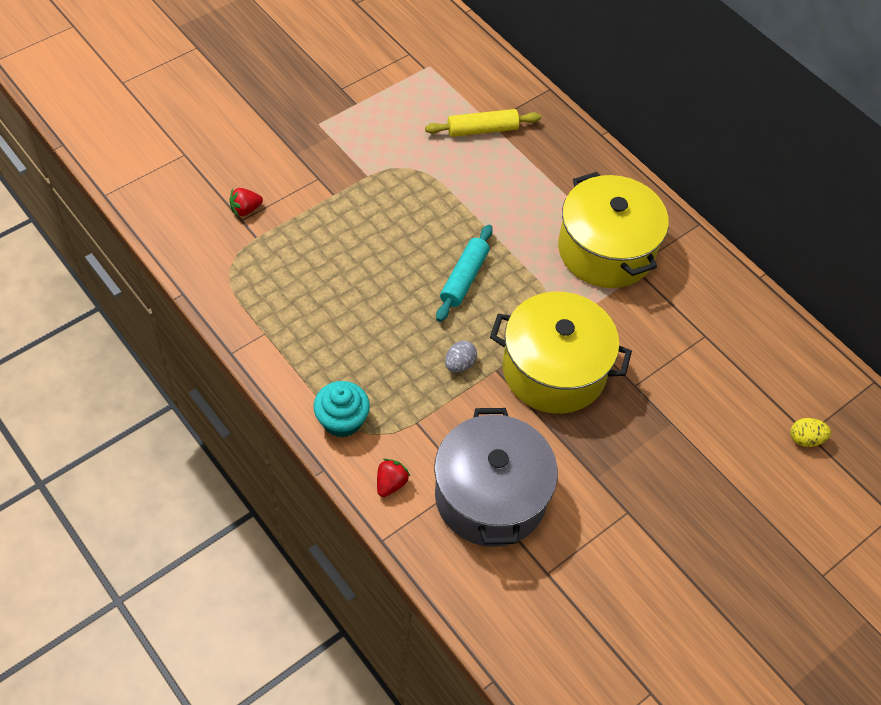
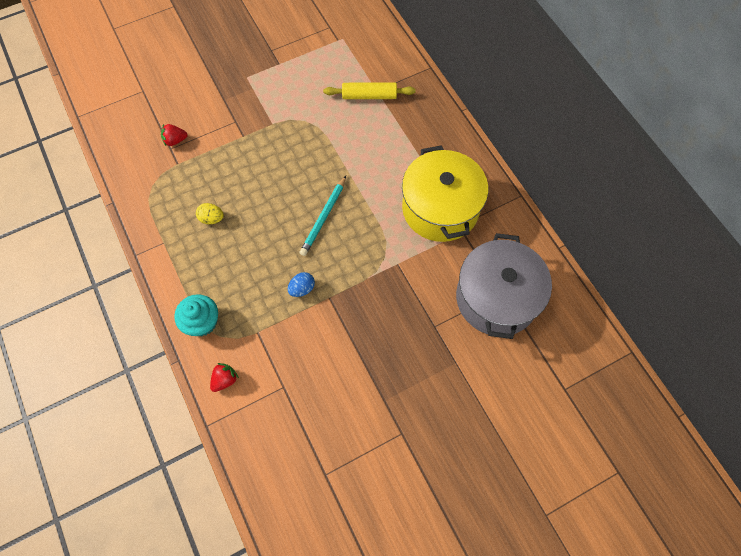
camera: 15 degrees right, 10 degrees up
(459, 364) = (302, 289): grey egg -> blue egg
(464, 278) = (323, 217): turquoise rolling pin -> turquoise pencil
(490, 496) = (297, 403): grey pot -> grey pot (496, 298)
(554, 370) = (374, 304): yellow pot -> none
(805, 439) = (561, 393): yellow egg -> yellow egg (212, 219)

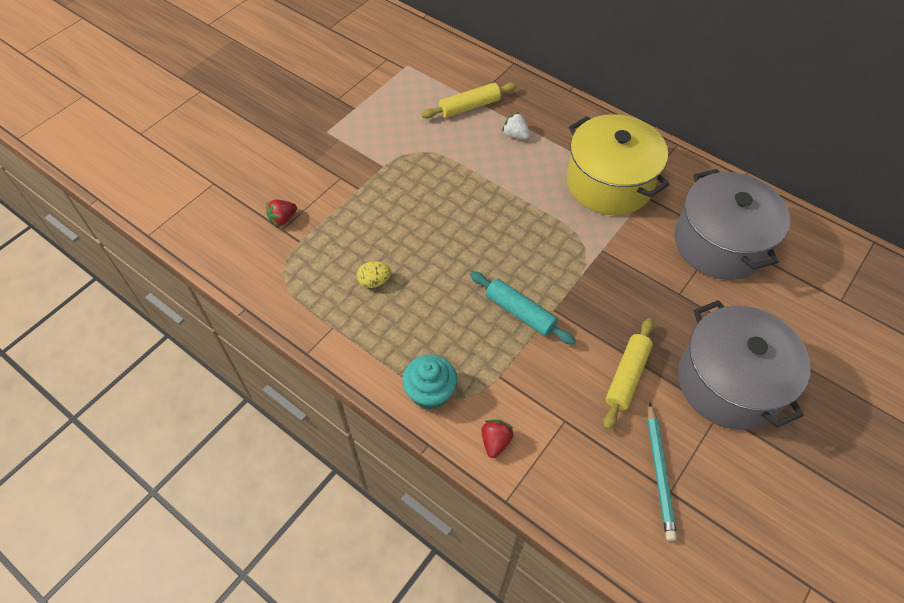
camera: 25 degrees left, 10 degrees down
(302, 289) = (520, 312): blue egg -> turquoise rolling pin
(323, 217) = (497, 235): turquoise pencil -> turquoise pencil (659, 473)
(349, 374) = (626, 376): none -> yellow rolling pin
(391, 136) = (515, 135): none -> white strawberry
(425, 414) = (729, 382): none -> grey pot

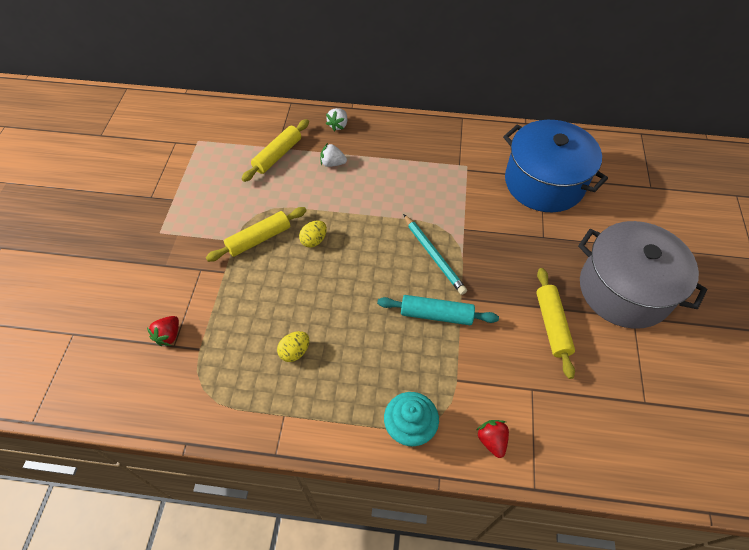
camera: 30 degrees left, 0 degrees up
(405, 174) = (259, 239): none -> yellow rolling pin
(452, 196) = (314, 240): none -> yellow egg
(545, 102) = (338, 125): none -> white strawberry
(609, 183) = (433, 171): yellow pot -> none
(659, 473) = (627, 391): turquoise pencil -> turquoise pencil (433, 256)
(719, 243) = (544, 182): grey pot -> blue pot

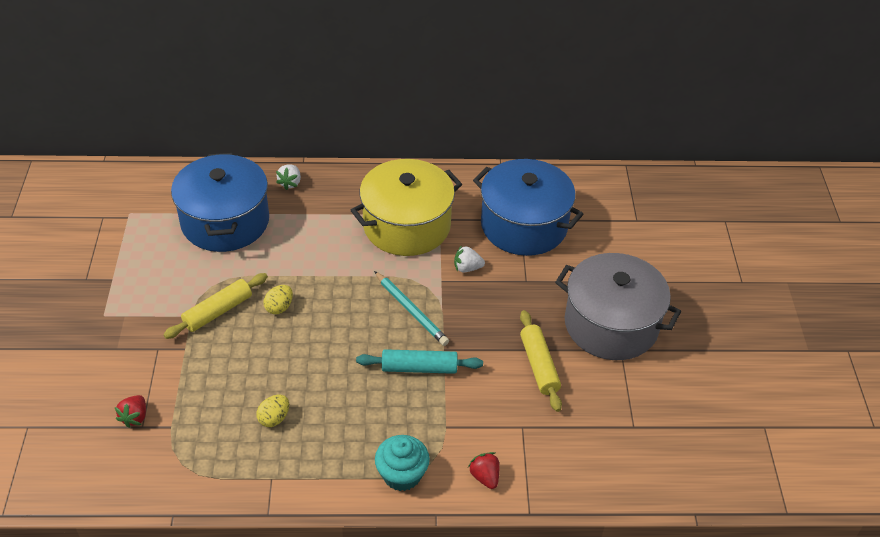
camera: 10 degrees left, 10 degrees down
(278, 155) = (225, 221): yellow rolling pin -> blue pot
(332, 163) = (289, 225): white strawberry -> white strawberry (467, 268)
(436, 173) = (406, 226): none -> yellow pot

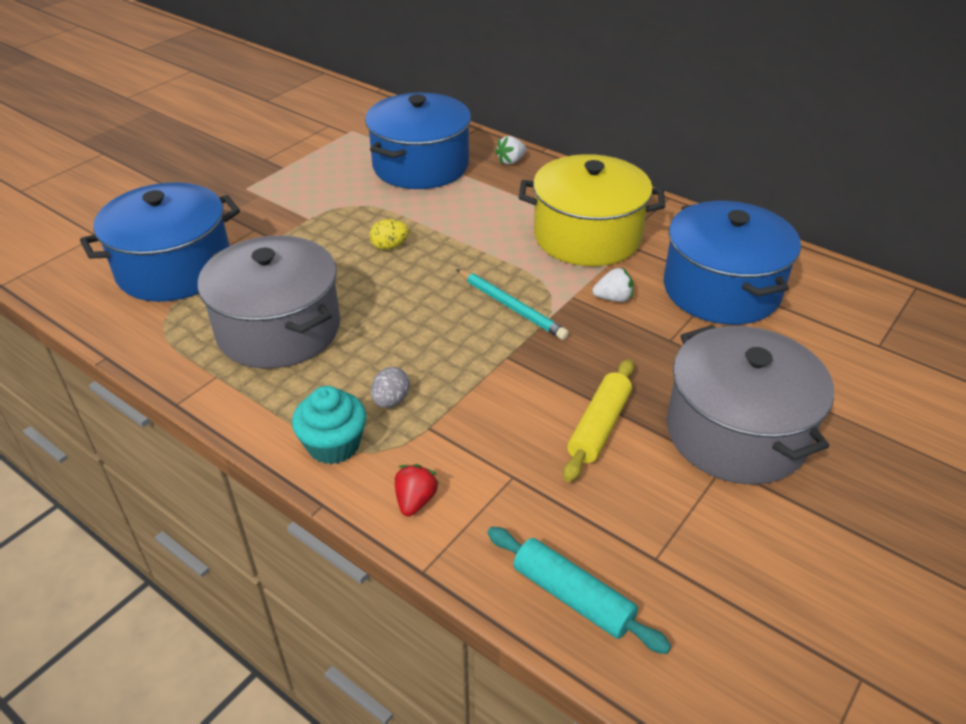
camera: 40 degrees right, 5 degrees down
(135, 417) = (175, 268): red strawberry -> blue pot
(218, 312) = (334, 226): yellow rolling pin -> none
(274, 418) = (279, 329): yellow egg -> grey pot
(405, 423) = (391, 401): none -> grey egg
(411, 310) = (511, 307): turquoise pencil -> turquoise pencil turned 45 degrees counterclockwise
(419, 368) = (462, 360): turquoise rolling pin -> turquoise rolling pin (572, 597)
(467, 268) = (613, 298): white strawberry -> white strawberry turned 135 degrees clockwise

